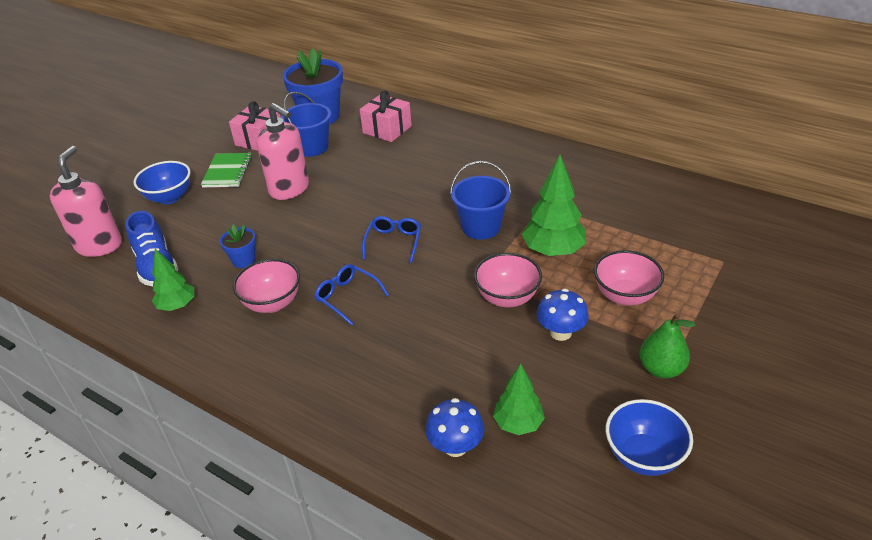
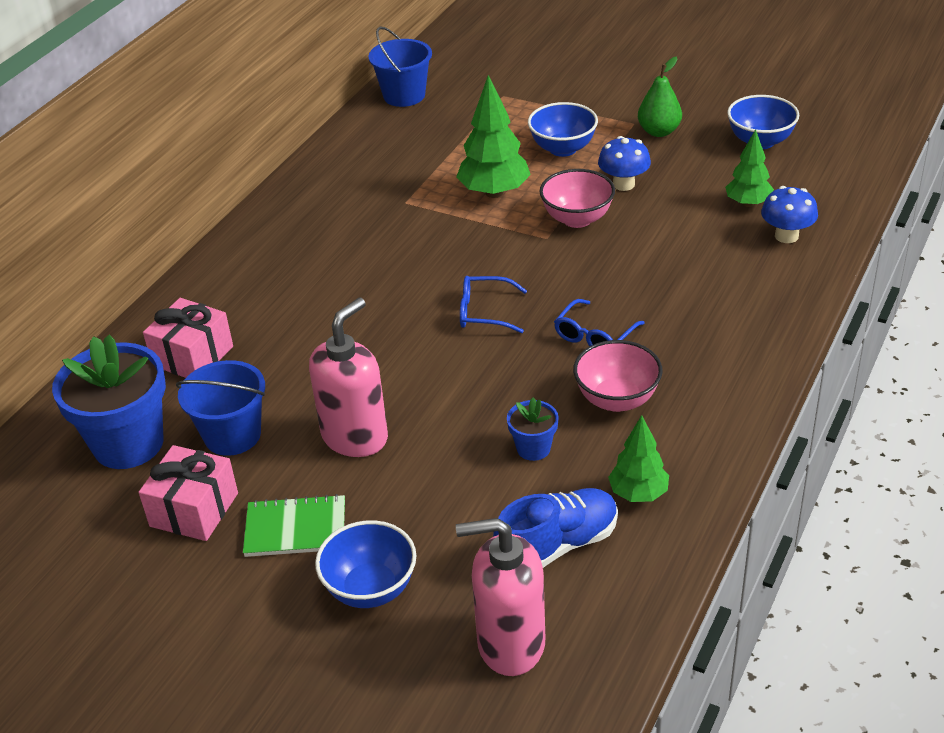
camera: 95 degrees left, 0 degrees up
(481, 227) = (450, 245): blue bucket -> blue bucket (404, 95)
(625, 296) = (563, 149): pink bowl -> blue bowl

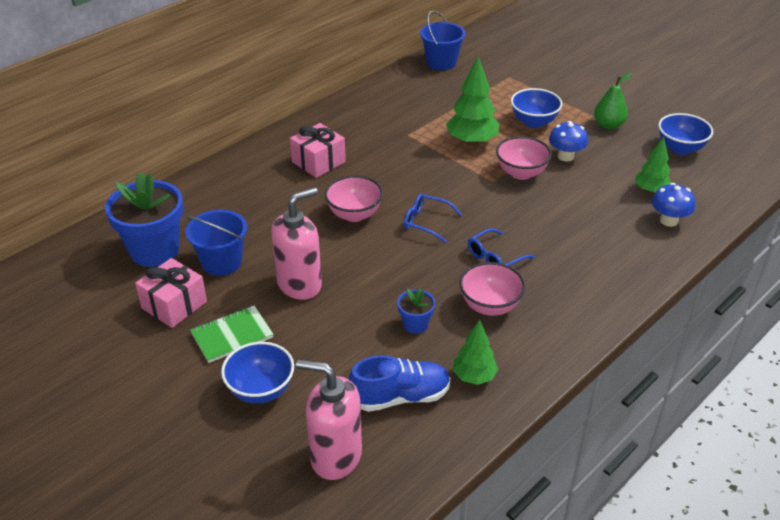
camera: 15 degrees right, 0 degrees up
(193, 356) = (222, 204): pink gift -> pink gift (318, 162)
(295, 528) = (232, 335): green notebook -> green notebook turned 45 degrees counterclockwise
(384, 326) = (354, 214): none -> pink bowl

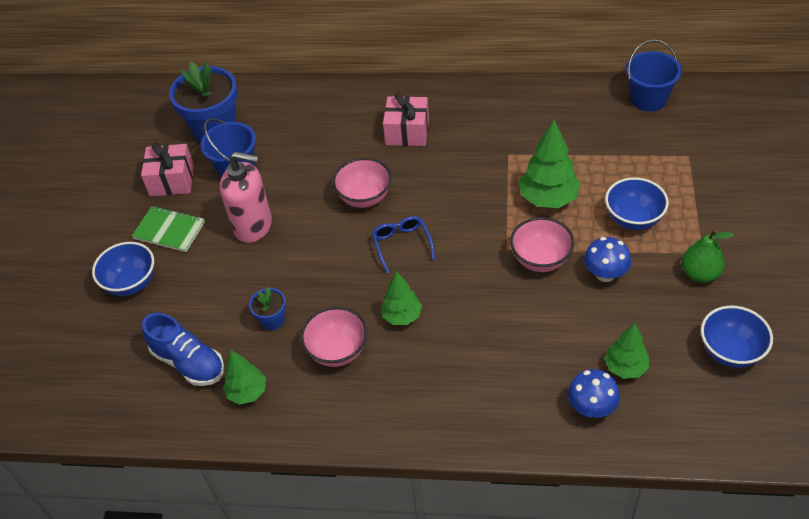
camera: 55 degrees right, 10 degrees up
(335, 456) = (104, 365): pink soap dispenser -> none
(495, 257) = (402, 316): blue glasses -> green tree

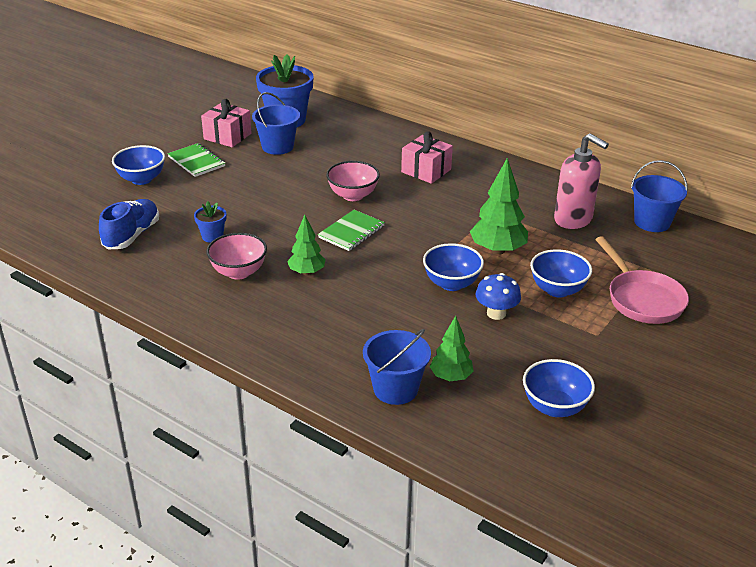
camera: 25 degrees right, 15 degrees down
(189, 362) = (132, 235): blue shoe -> blue shoe turned 135 degrees counterclockwise
(247, 392) = (152, 268): green tree -> none
(253, 226) = (256, 181): pink soap dispenser -> pink soap dispenser (573, 219)
(402, 244) = (351, 232): blue glasses -> green notebook
(541, 260) = (451, 283): pink bowl -> blue bowl
(591, 407) = (395, 389): blue mushroom -> blue bucket
(699, 274) = (580, 347): green pear -> none
(706, 193) = (642, 299): none -> pink pan

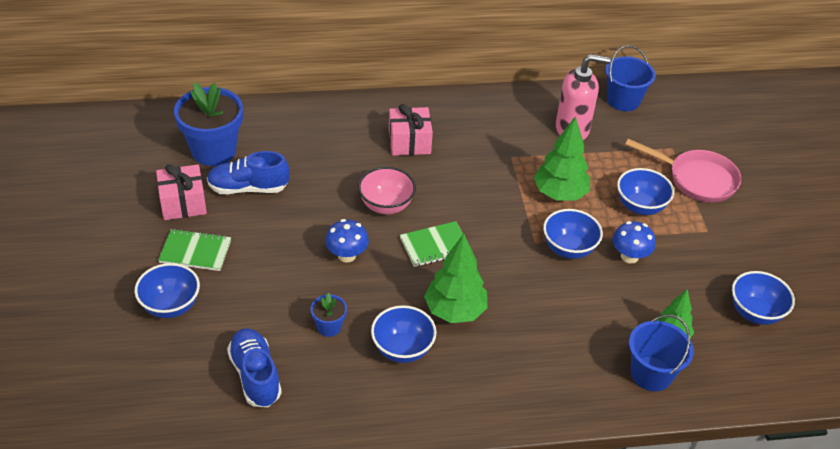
camera: 45 degrees left, 10 degrees up
(238, 272) = (402, 349): pink bowl -> blue bowl
(277, 146) = (248, 188): blue bucket -> blue shoe
(283, 207) = (346, 255): none -> blue mushroom
(306, 272) = (455, 311): green tree -> green tree, size x1.58
(351, 232) = (435, 246): green notebook -> green notebook turned 75 degrees clockwise

